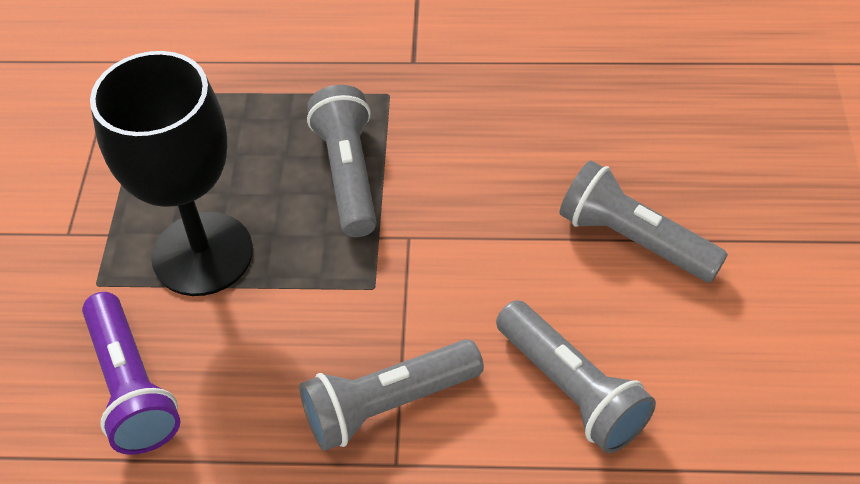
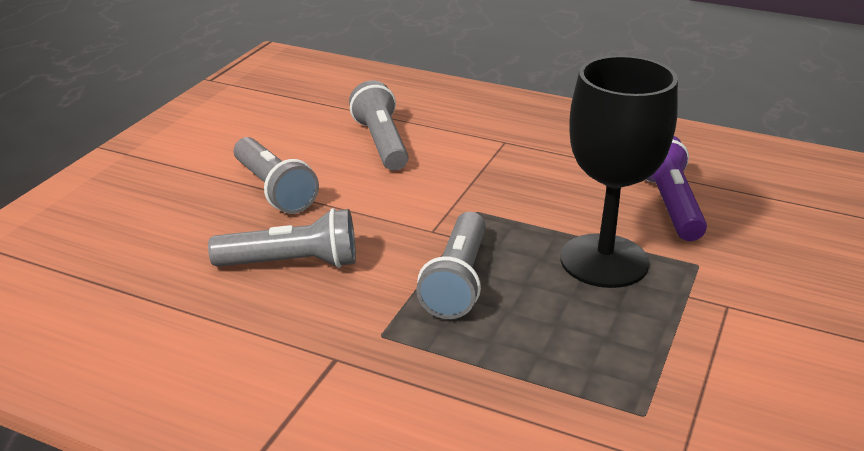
camera: 160 degrees left, 20 degrees down
(388, 404) = (497, 161): grey flashlight -> grey flashlight (292, 263)

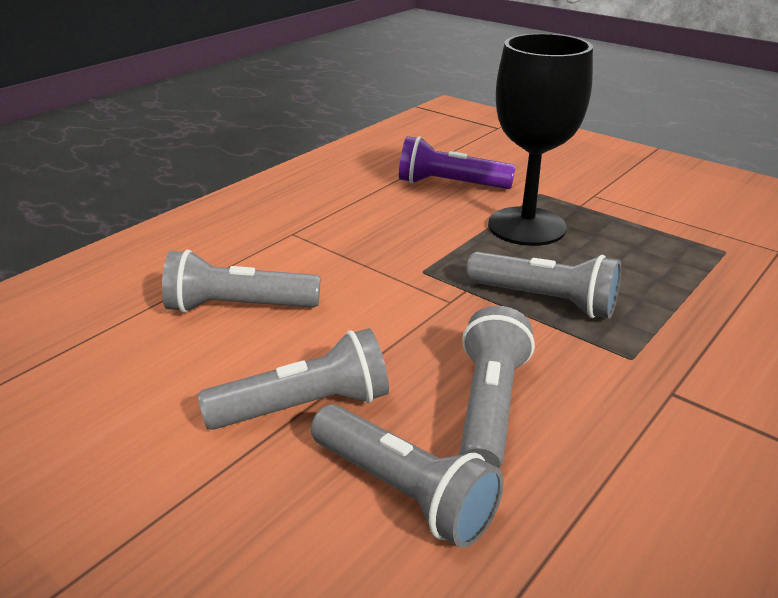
camera: 75 degrees left, 0 degrees up
(199, 238) = (404, 492): none -> grey flashlight

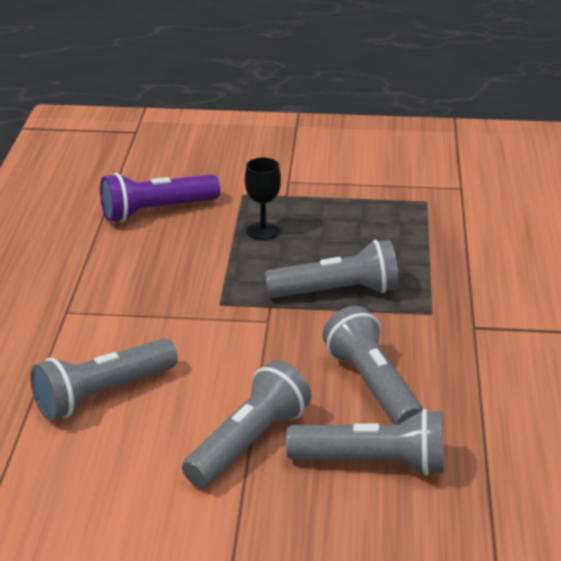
camera: 35 degrees left, 0 degrees up
(526, 226) = (263, 231): black goblet -> black goblet, size x0.44

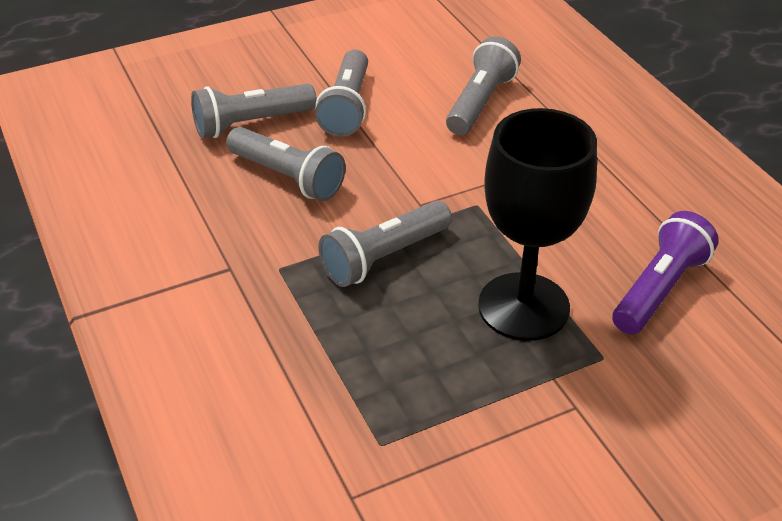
camera: 150 degrees right, 10 degrees up
(263, 231) = (523, 306): black goblet -> black goblet, size x2.28

